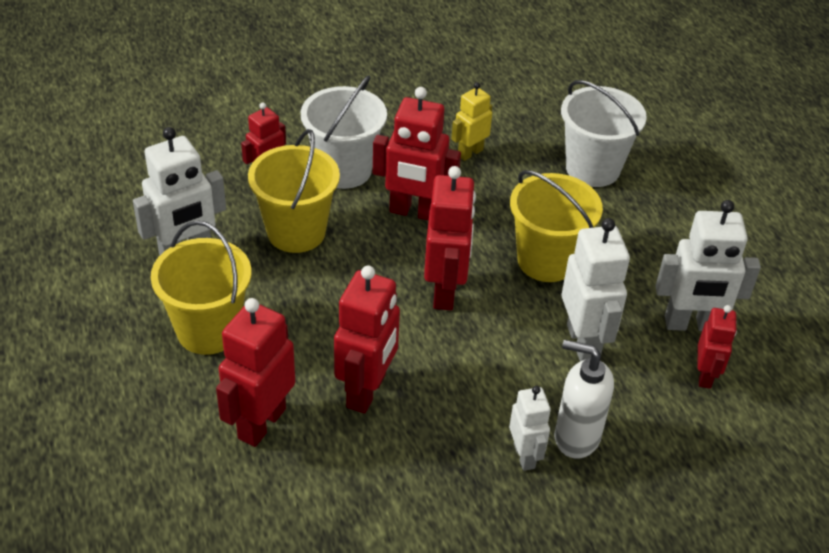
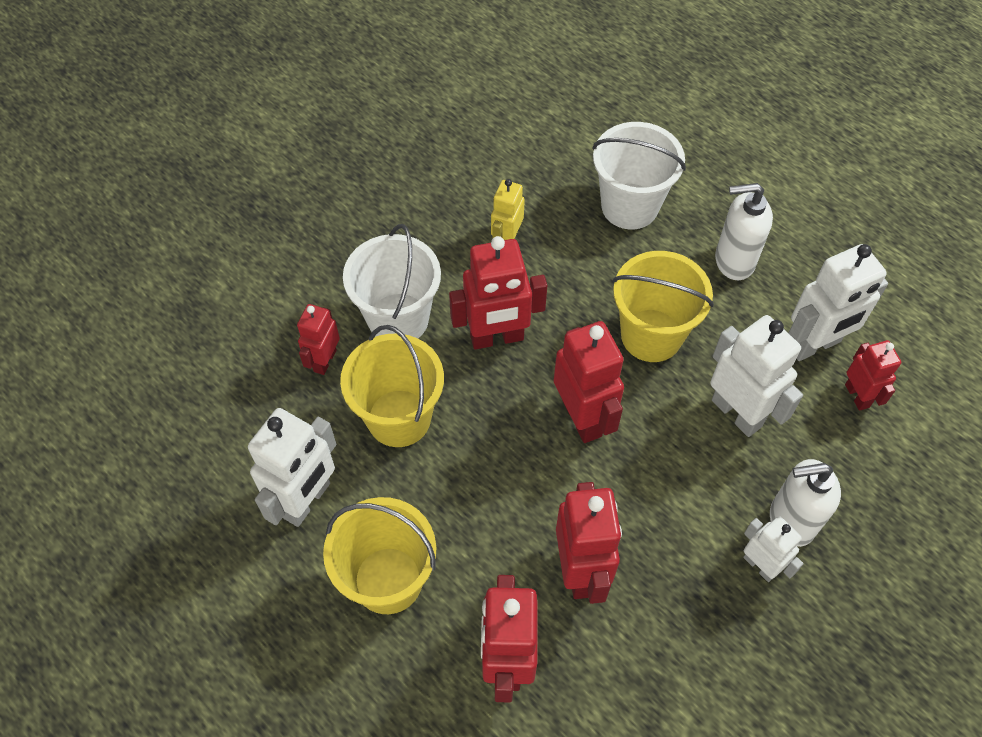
camera: 25 degrees left, 15 degrees up
(658, 239) = (733, 261): none -> white soap dispenser

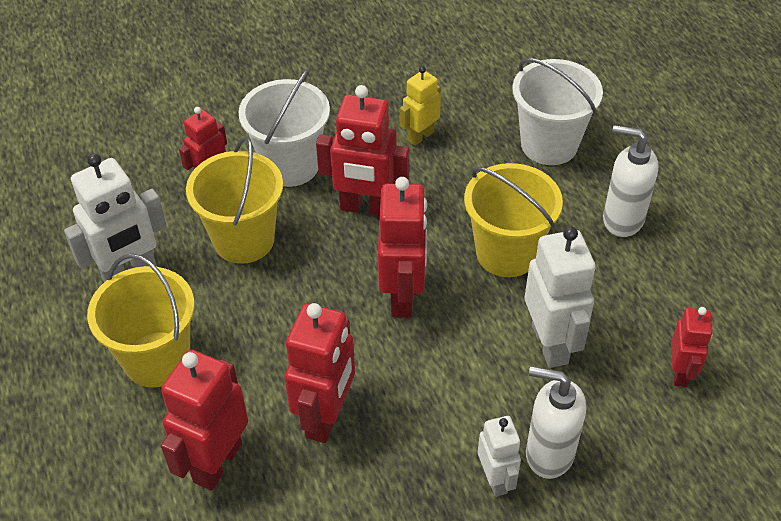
camera: 25 degrees right, 10 degrees down
(814, 345) = (661, 315): white robot -> none

